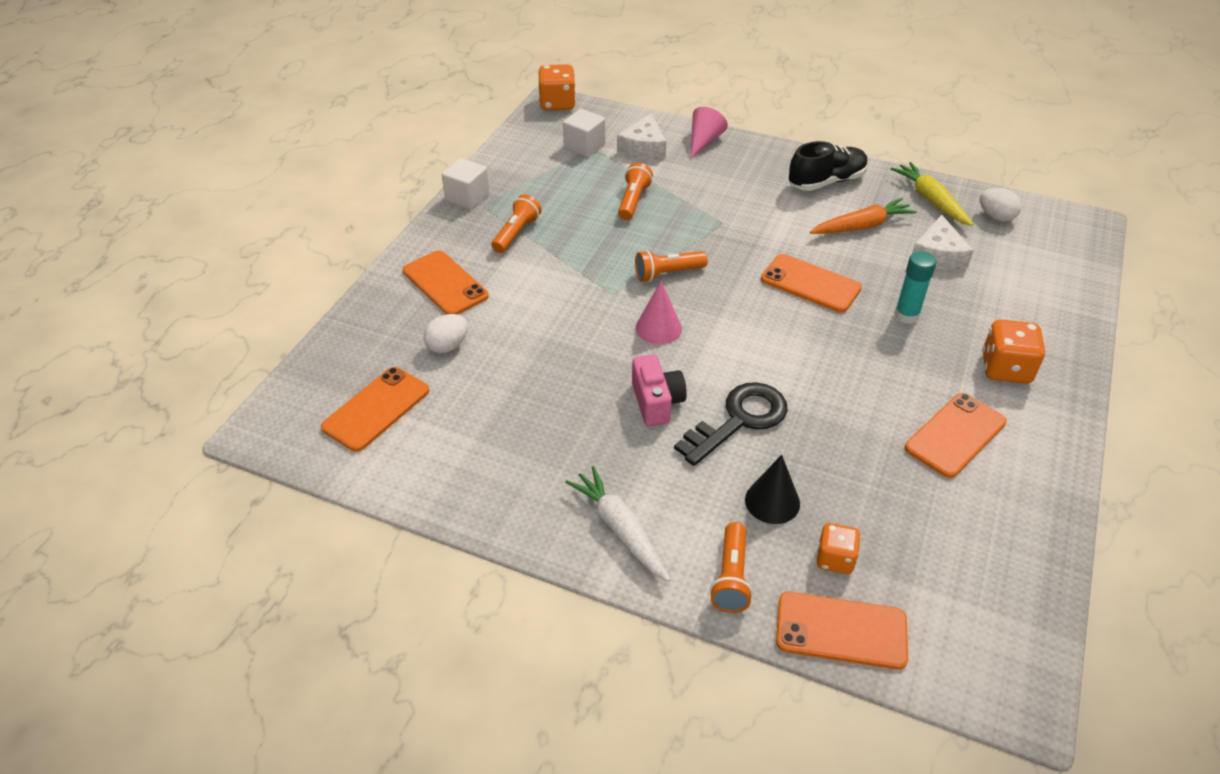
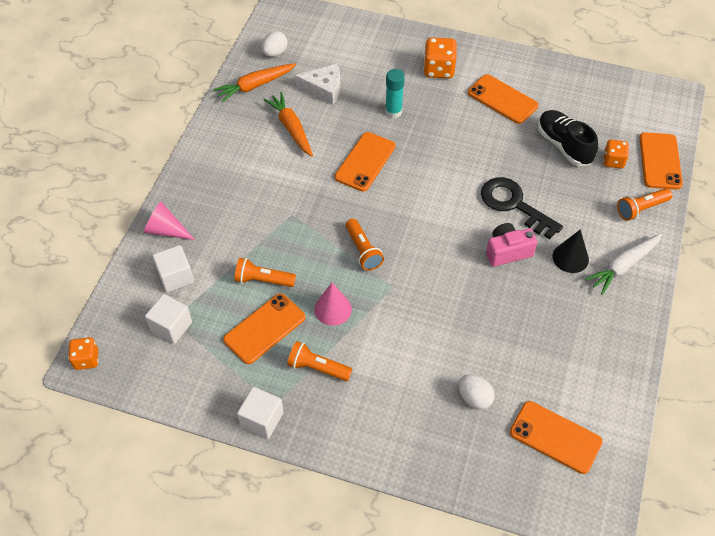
camera: 95 degrees left, 10 degrees up
(445, 283) = (395, 415): orange phone -> orange phone (265, 328)
(557, 104) = (86, 359): orange dice -> orange dice, size x0.65
(643, 148) = (175, 277): white cheese -> white cube
(658, 328) = (429, 254): pink cone -> pink cone (333, 309)
(731, 577) = (641, 209): orange flashlight -> orange flashlight turned 150 degrees clockwise
(772, 501) = (579, 189): black cone -> black cone (570, 257)
(826, 181) = (230, 146): black shoe -> black shoe (564, 145)
(931, 200) = (255, 86): yellow carrot -> orange carrot

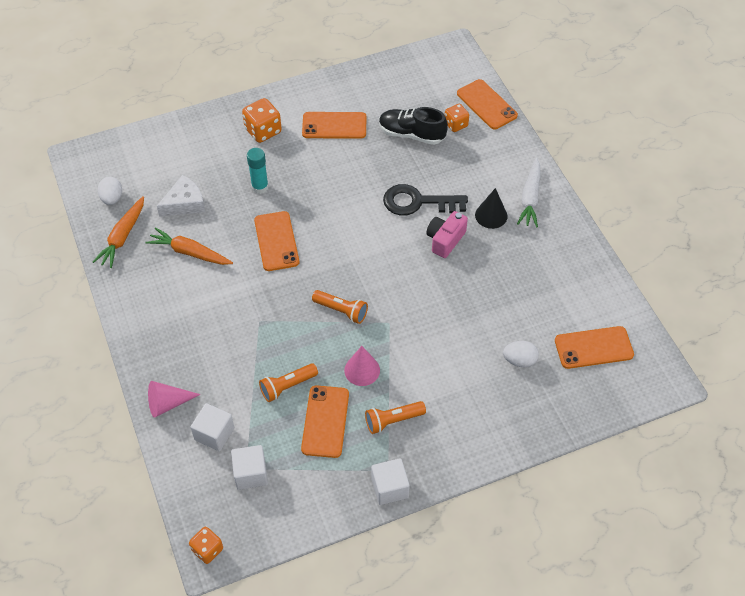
camera: 40 degrees left, 0 degrees up
(641, 209) = (505, 148): orange flashlight -> none

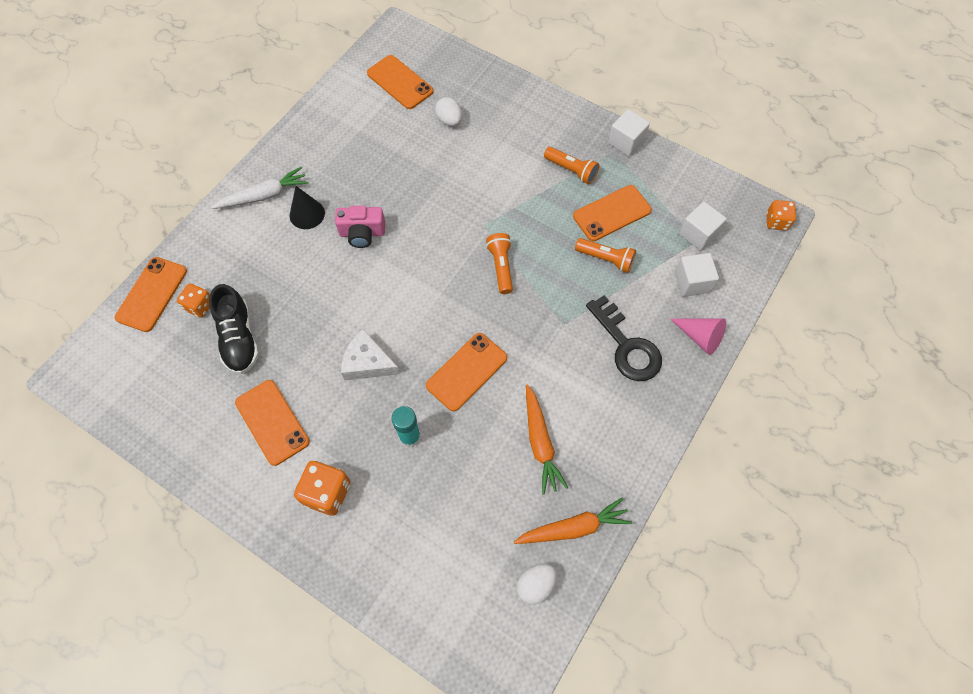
camera: 125 degrees left, 10 degrees up
(185, 203) = (485, 498): white cheese -> white cheese (367, 362)
(362, 370) = (545, 216): pink cone -> none
(418, 202) = (330, 280): black key -> black key (626, 346)

